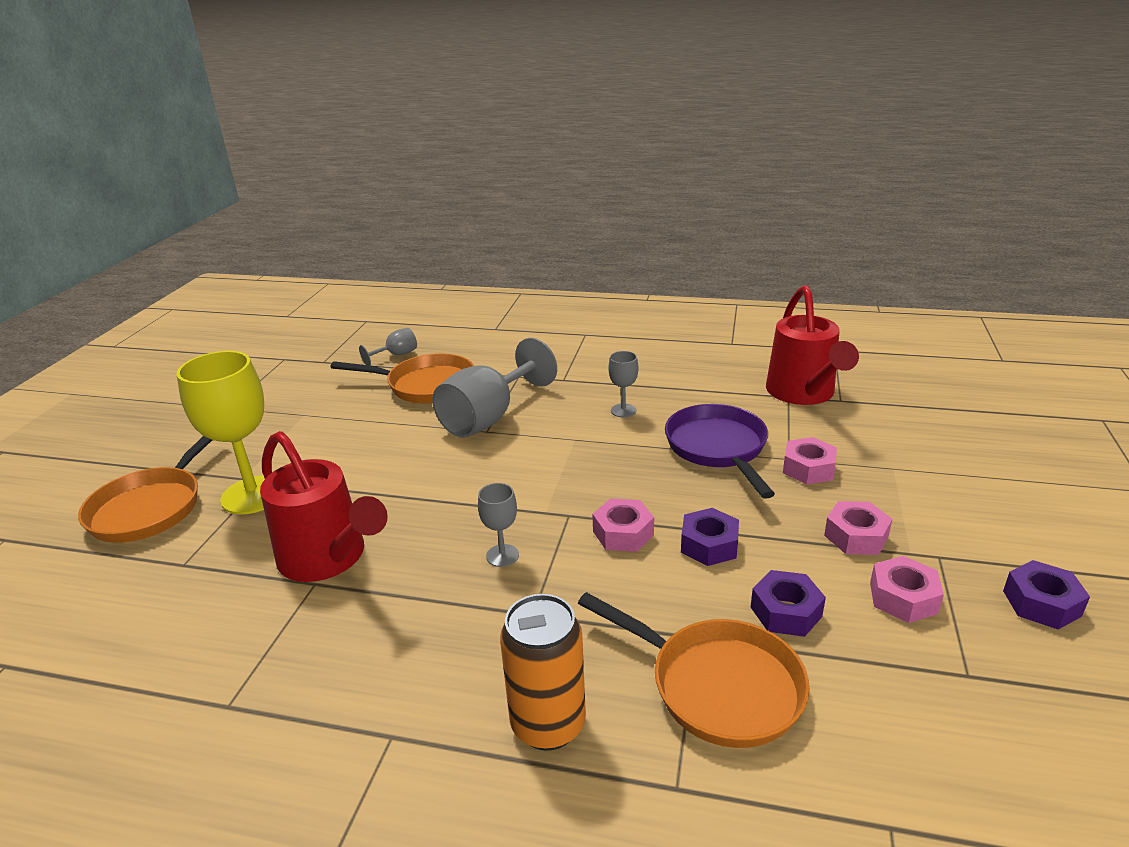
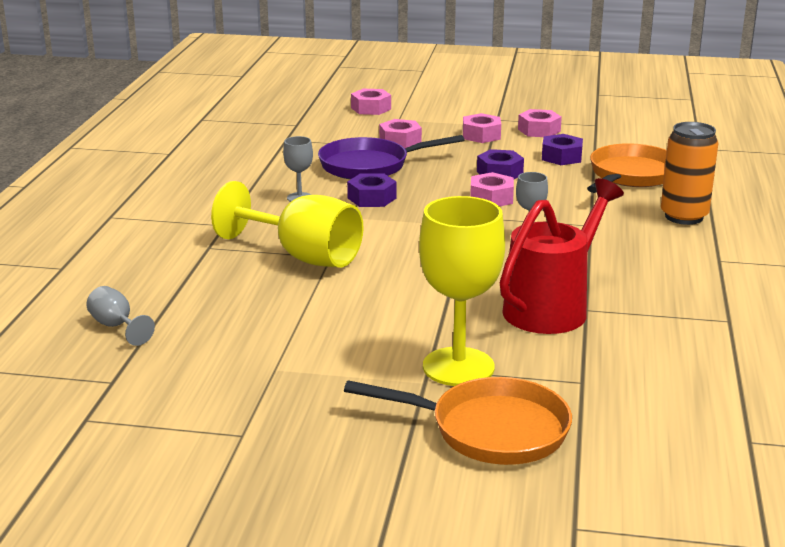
camera: 95 degrees left, 5 degrees down
(426, 385) = (216, 297): orange pan -> none
(488, 418) = (303, 256): grey goblet -> yellow goblet
(804, 394) = (283, 134): red watering can -> none
(926, 447) = (371, 108): none -> pink nut
(1041, 603) = (533, 104): purple nut -> purple nut (371, 198)

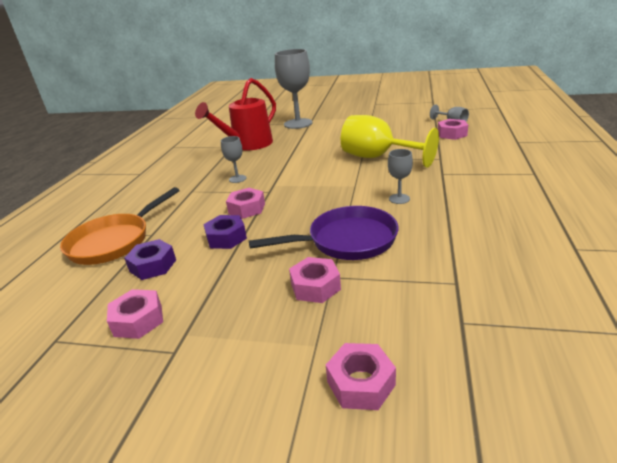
camera: 175 degrees left, 5 degrees up
(371, 198) = (341, 202): purple nut -> none
(458, 367) = (298, 123): yellow goblet -> grey goblet
(481, 135) = (215, 304): pink nut -> pink nut (452, 134)
(490, 430) = (291, 111): orange pan -> none
(684, 217) = (123, 201): orange can -> none

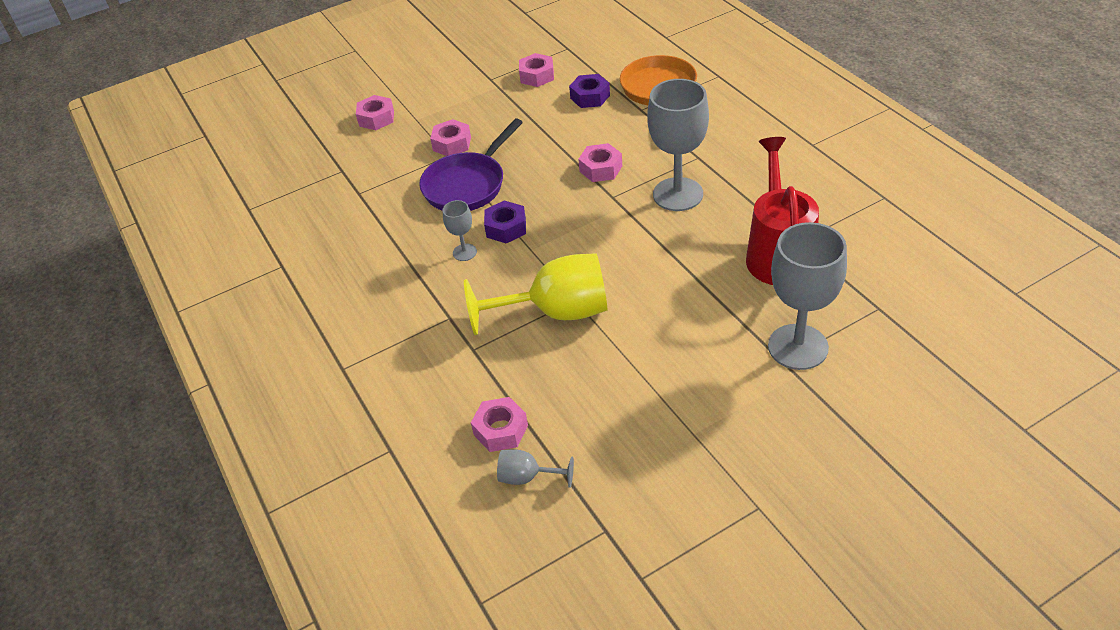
camera: 140 degrees right, 15 degrees up
(226, 238) = (571, 138): purple nut -> purple nut (506, 228)
(237, 179) = (678, 194): grey goblet -> grey goblet, size x2.12

